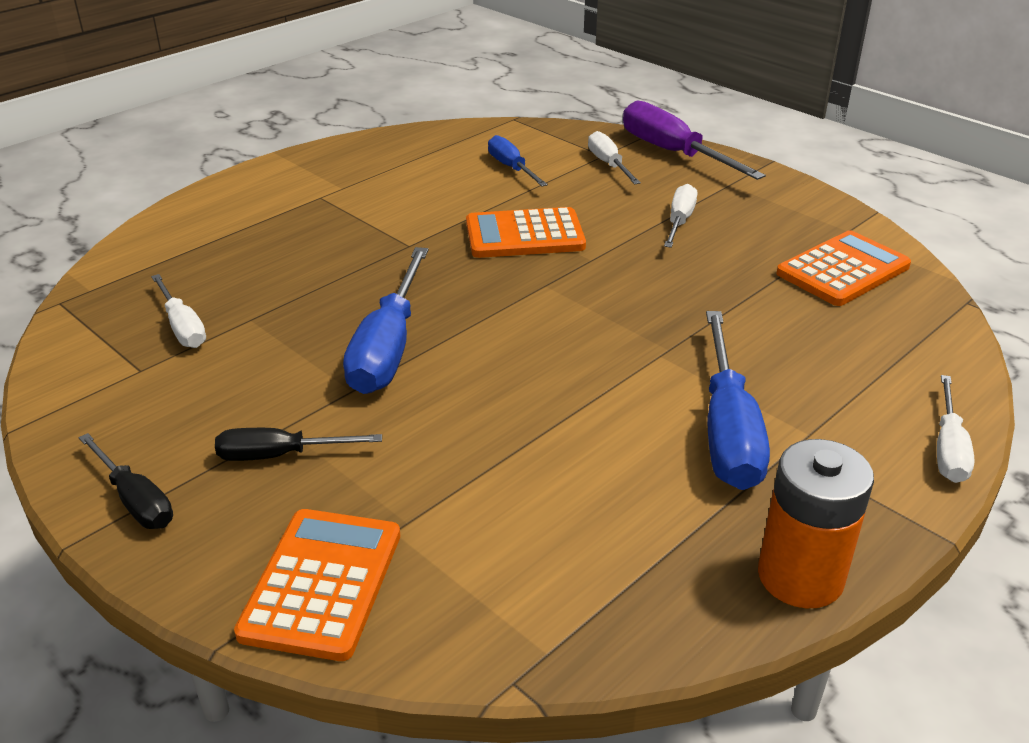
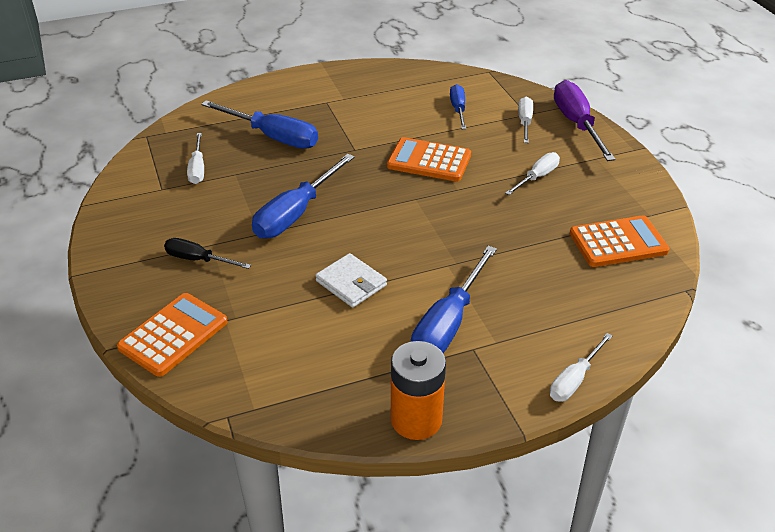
camera: 25 degrees right, 5 degrees up
(135, 500) = (116, 261): black screwdriver -> none
(273, 257) = (273, 137): none -> blue screwdriver
(547, 418) = (351, 283): none -> white wallet

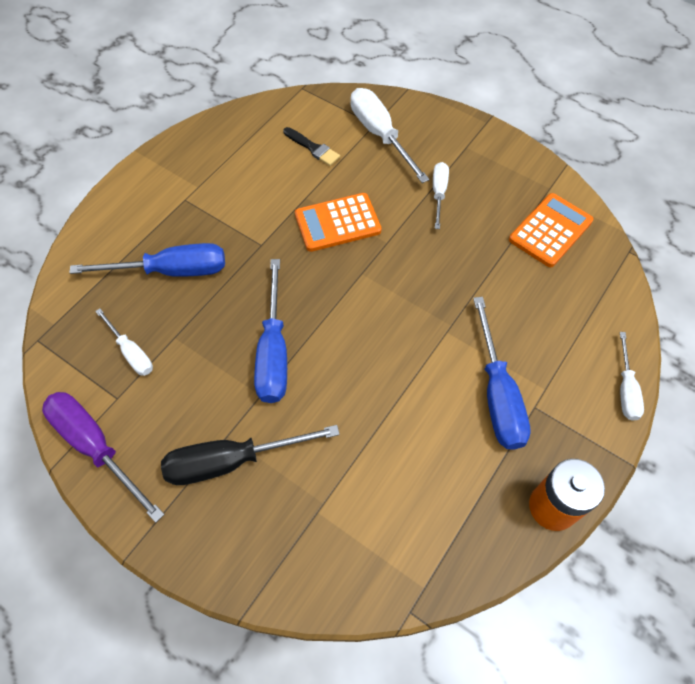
camera: 35 degrees left, 20 degrees up
(173, 335) = (287, 560): orange calculator -> none
(198, 260) = (232, 461): black screwdriver -> black screwdriver, size x1.72
(351, 283) = (388, 401): white wallet -> none
(458, 109) = (313, 148): blue screwdriver -> black brush
(525, 122) = (380, 135): white screwdriver -> white screwdriver, size x1.72
(577, 124) = (423, 116): purple screwdriver -> purple screwdriver (96, 447)

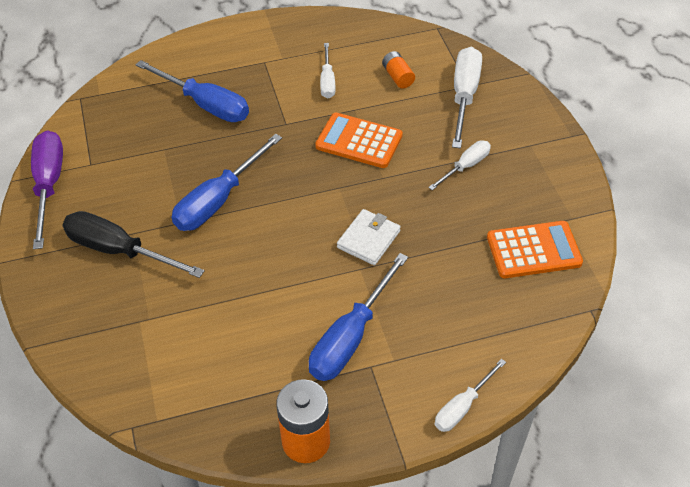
camera: 40 degrees right, 10 degrees down
(131, 352) = (127, 141): white screwdriver -> white screwdriver (327, 81)
(313, 148) = (398, 77): black brush -> orange battery
(428, 302) = (368, 239): none -> white wallet

